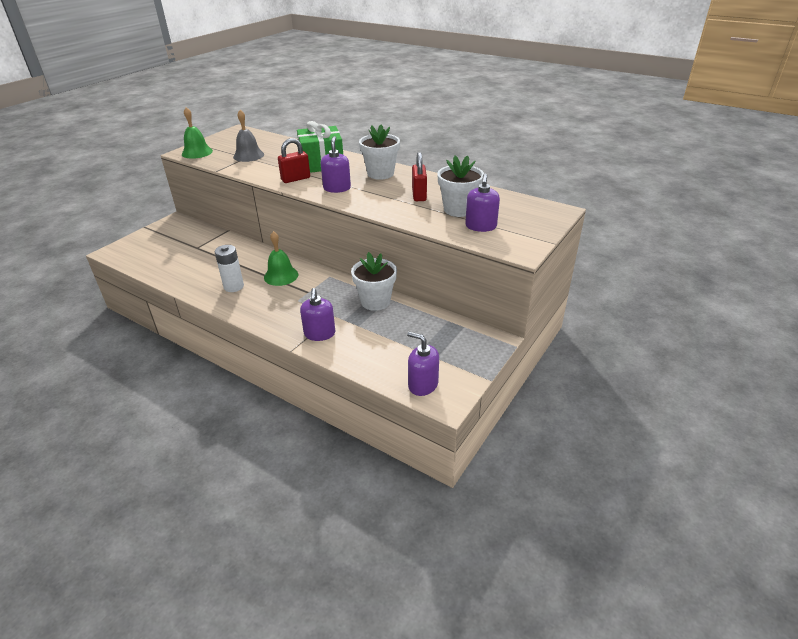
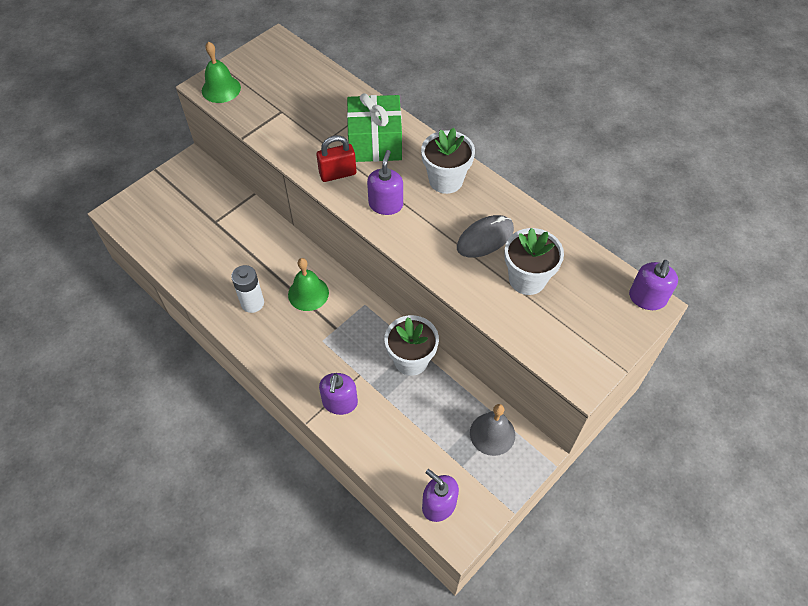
camera: 10 degrees right, 20 degrees up
(248, 155) = (285, 107): grey bell -> grey bell (492, 434)
(419, 195) = (485, 238): red padlock -> grey mouse
(480, 226) = (546, 320): purple soap dispenser -> purple soap dispenser (647, 298)

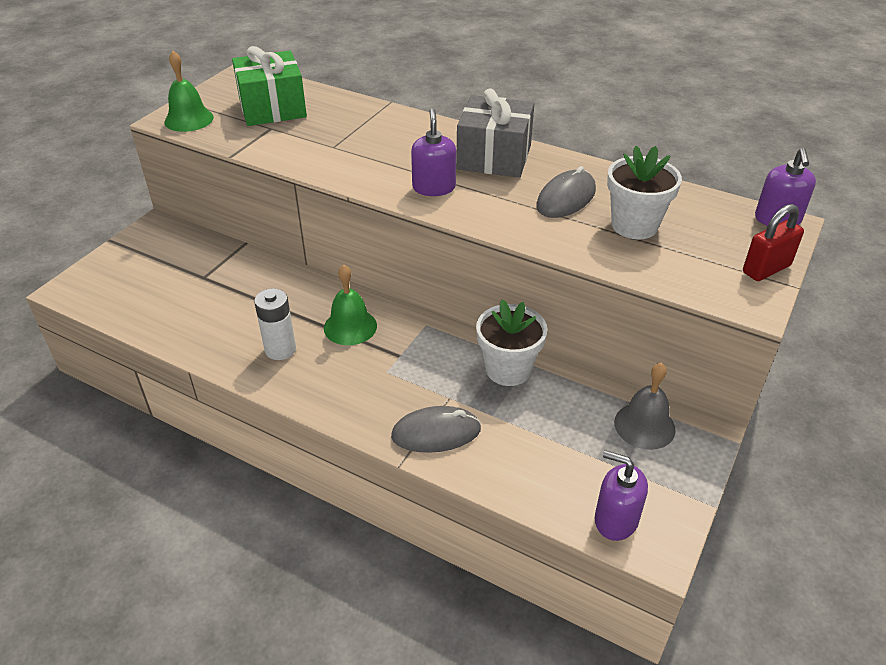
camera: 15 degrees left, 15 degrees down
(337, 174) = (363, 170): red padlock -> red padlock (766, 269)
(340, 402) = (436, 433): purple soap dispenser -> grey mouse
(375, 142) = (396, 138): green gift -> green gift (272, 108)
(446, 180) = (494, 157): white flower pot -> grey gift

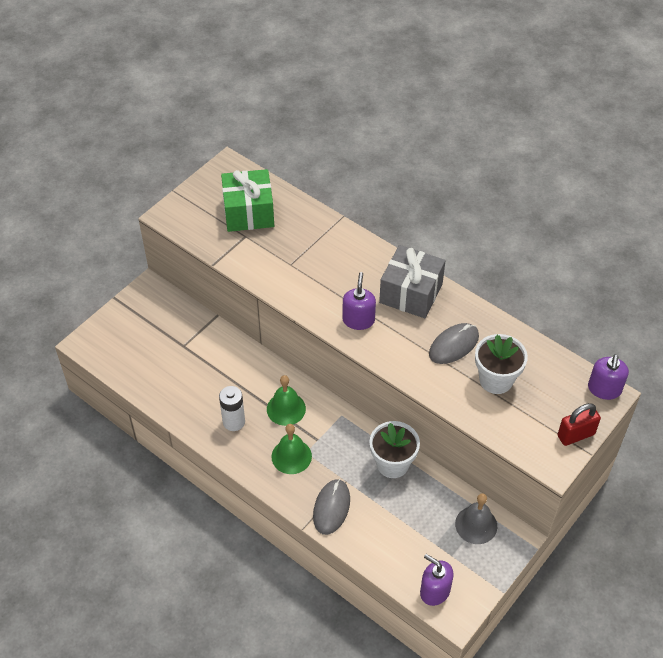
camera: 10 degrees right, 10 degrees up
(189, 119) = (183, 217): green bell -> green bell (291, 456)
(436, 433) = (331, 508): grey mouse -> grey mouse turned 75 degrees counterclockwise

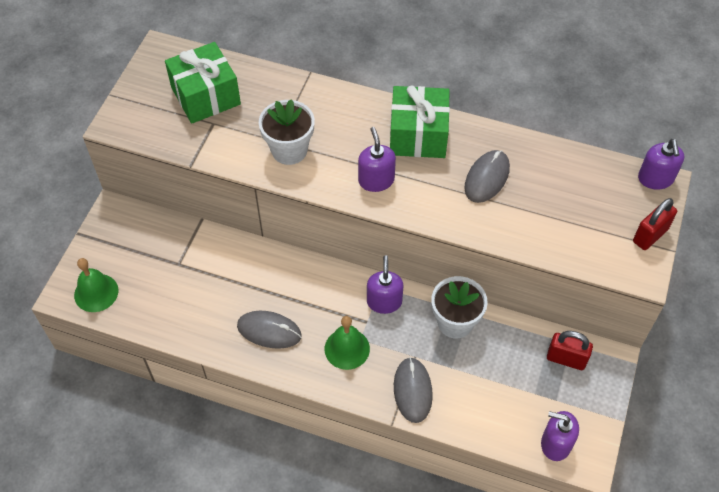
camera: 20 degrees left, 5 degrees up
(234, 422) = (269, 331): white battery -> grey mouse
(286, 409) = (319, 298): green bell -> green bell (96, 292)
(339, 428) = (384, 302): none -> purple soap dispenser
(411, 293) = (418, 135): grey gift -> green gift
(476, 525) = (566, 359): grey bell -> red padlock
(496, 380) = (545, 202): white flower pot -> white flower pot (289, 150)

